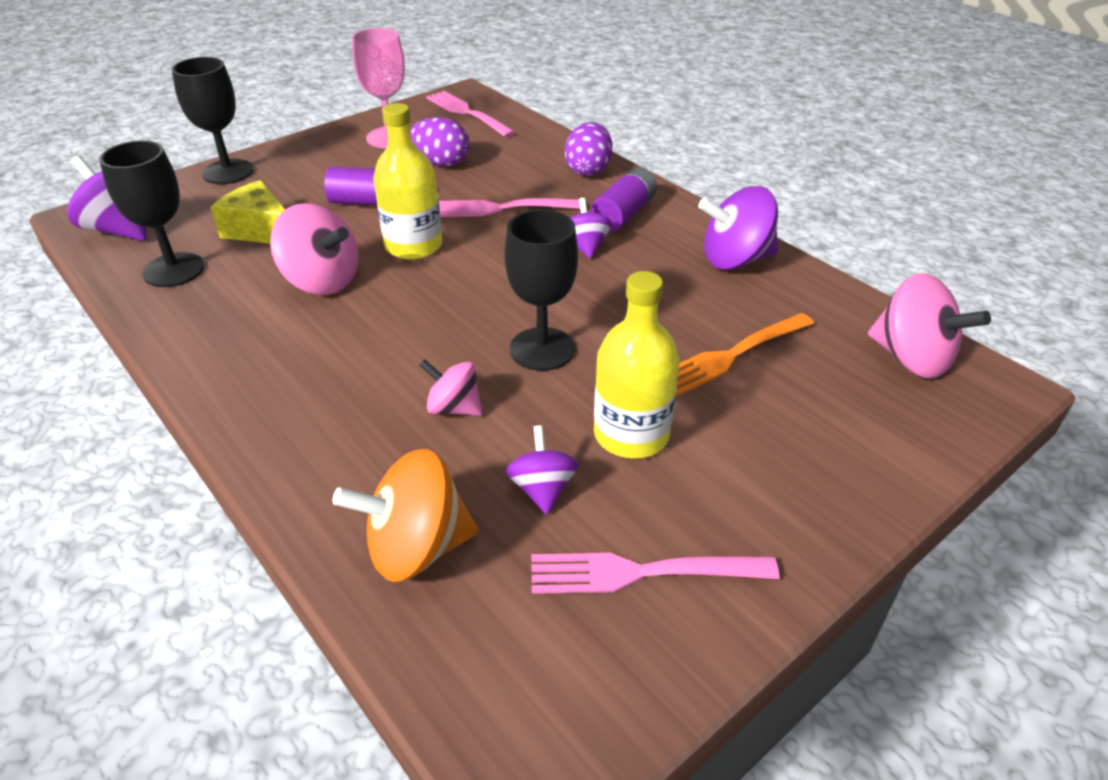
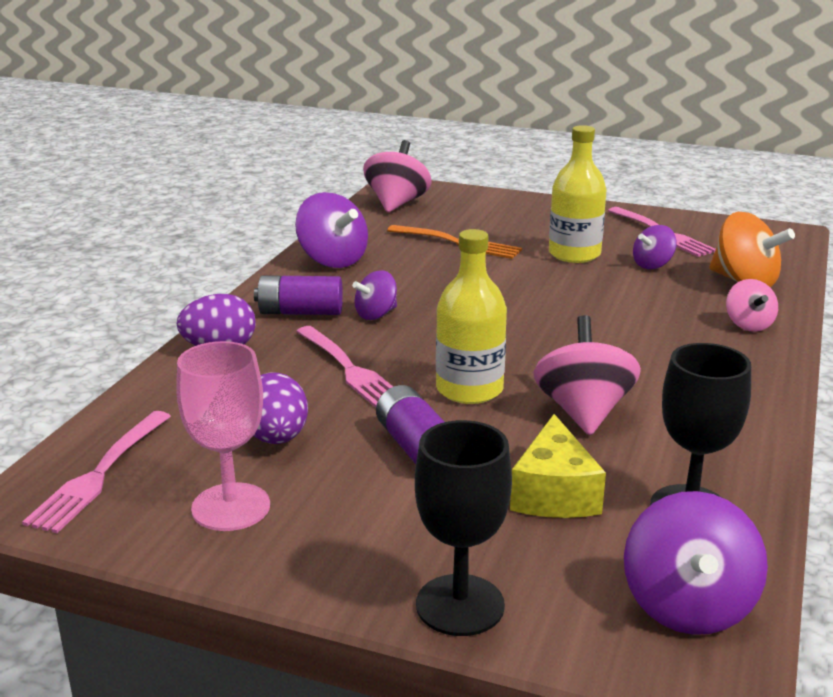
camera: 120 degrees left, 15 degrees down
(454, 408) = (635, 305): pink spinning top -> pink spinning top (748, 325)
(542, 349) = (535, 296): black goblet -> none

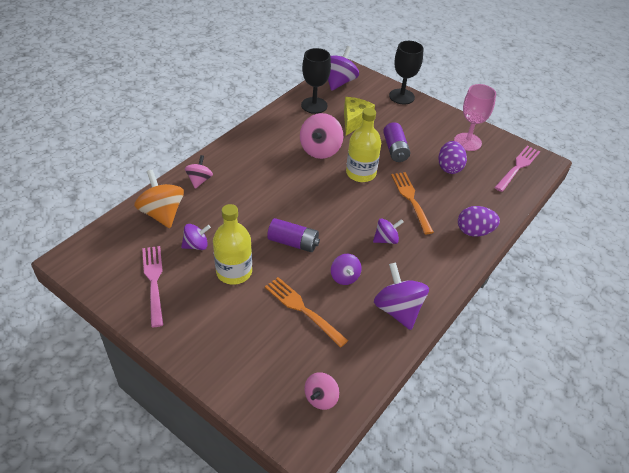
camera: 165 degrees left, 20 degrees up
(300, 312) = (428, 253): purple battery -> purple battery (293, 242)
(349, 369) = (411, 200): pink fork -> orange fork
(397, 203) = (321, 398): pink spinning top -> pink spinning top, size x0.59
(420, 272) = (344, 277): none -> purple spinning top

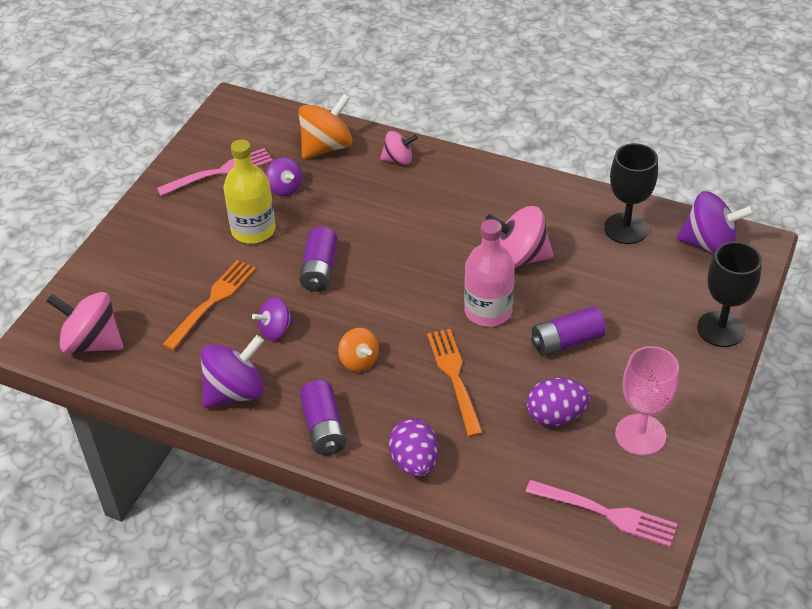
camera: 80 degrees right, 0 degrees up
(321, 398) = (92, 342): pink spinning top -> pink spinning top, size x1.68
(354, 121) = (614, 281): yellow cheese -> none
(361, 173) = (488, 311): yellow bottle -> pink bottle
(386, 239) = (359, 361): purple spinning top -> orange spinning top
(411, 200) = (454, 377): orange fork -> orange fork turned 75 degrees counterclockwise
(440, 268) = (324, 428): none -> purple battery

